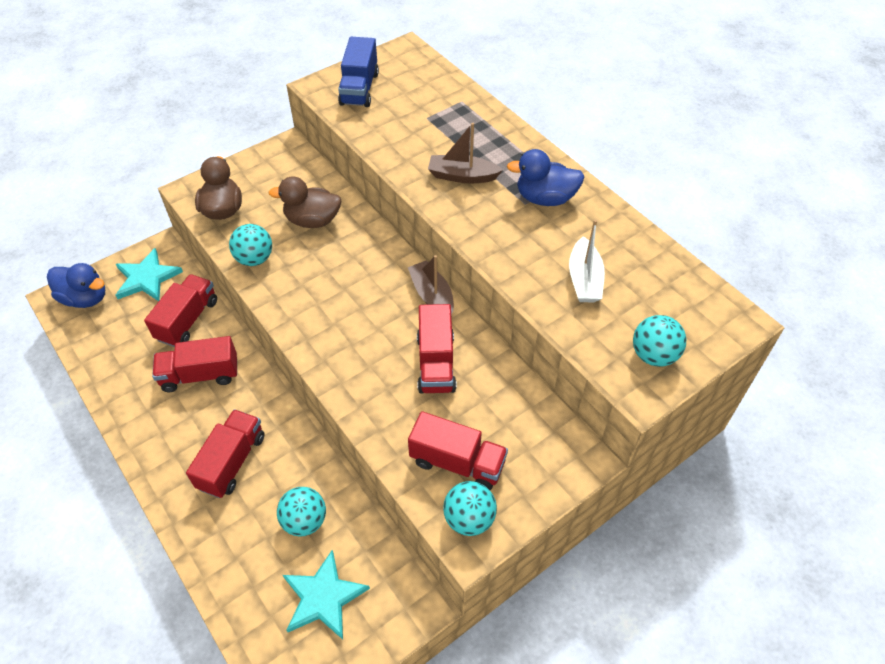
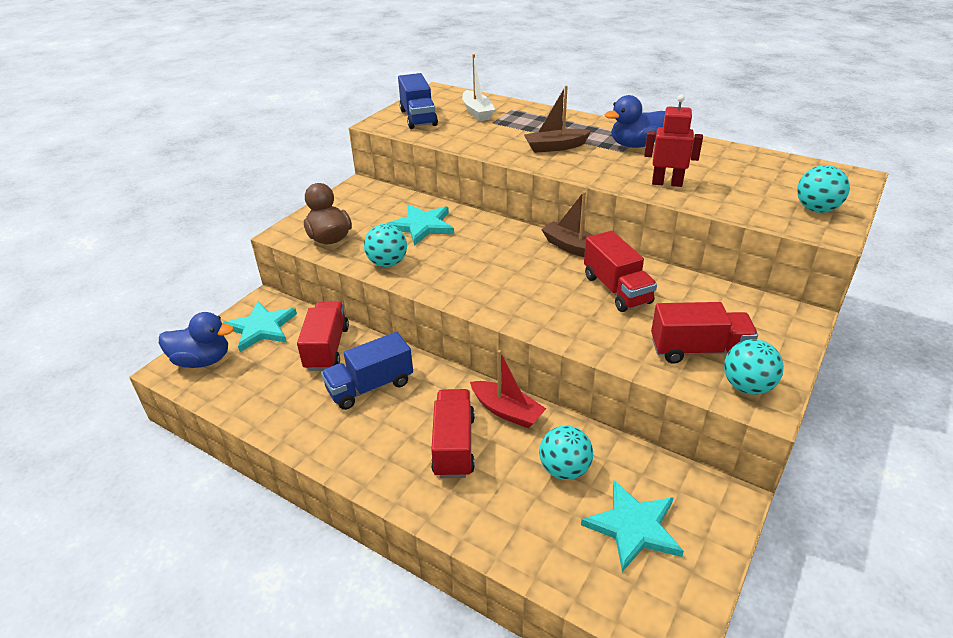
camera: 20 degrees left, 15 degrees down
(200, 375) = (370, 386): red truck -> blue truck
(295, 443) = (507, 411): none -> red boat
(312, 220) = (422, 226): brown duck -> turquoise star
(532, 266) = (667, 183): none -> red robot
(584, 279) = (715, 181): white boat -> white boat (477, 112)

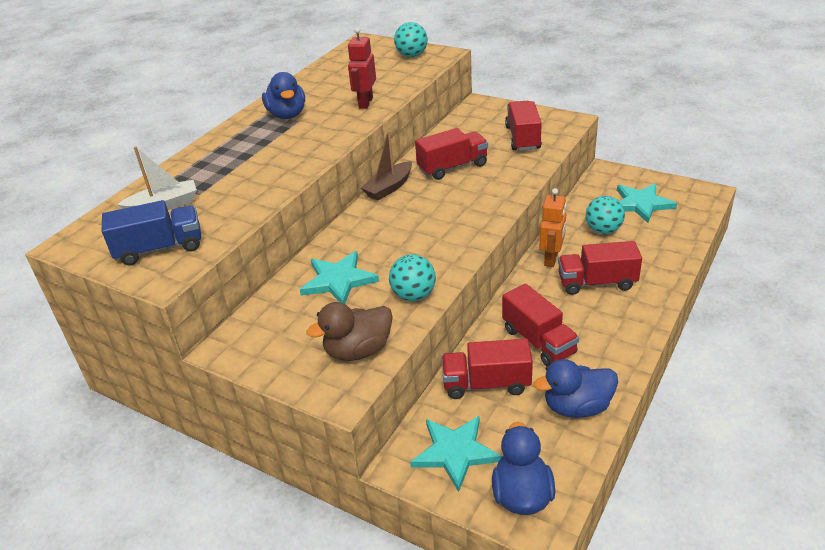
camera: 90 degrees left, 0 degrees up
(274, 403) = (577, 407): none -> blue duck
(370, 386) = (538, 341): blue truck -> red truck
(507, 411) = (551, 258): red boat -> orange robot
(555, 147) = (279, 153): brown boat -> none
(747, 386) = (555, 124): turquoise ball -> none

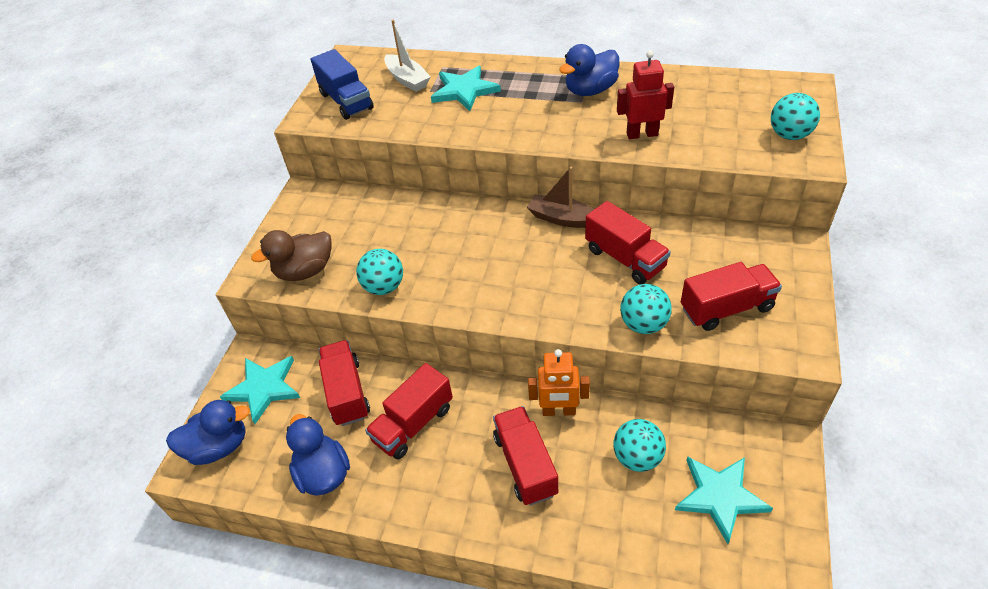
camera: 75 degrees right, 10 degrees up
(338, 280) = (398, 230): turquoise star -> turquoise star (464, 90)
(358, 350) = (305, 271): brown duck -> brown duck turned 75 degrees counterclockwise
(523, 170) = (643, 324): none -> turquoise ball

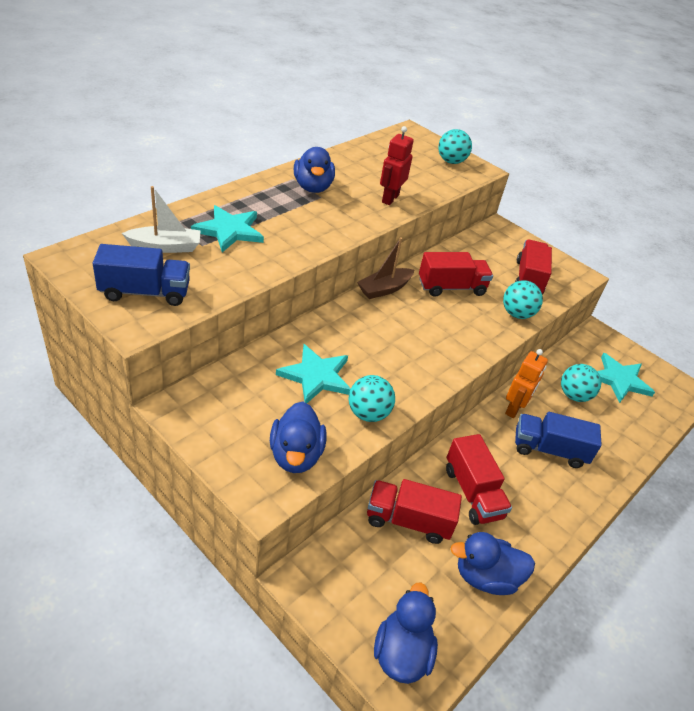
camera: 70 degrees left, 5 degrees down
(264, 388) = (354, 583): turquoise star -> turquoise star (316, 376)
(305, 271) = (296, 455): brown duck -> blue duck
(525, 465) = (549, 450): red truck -> blue truck

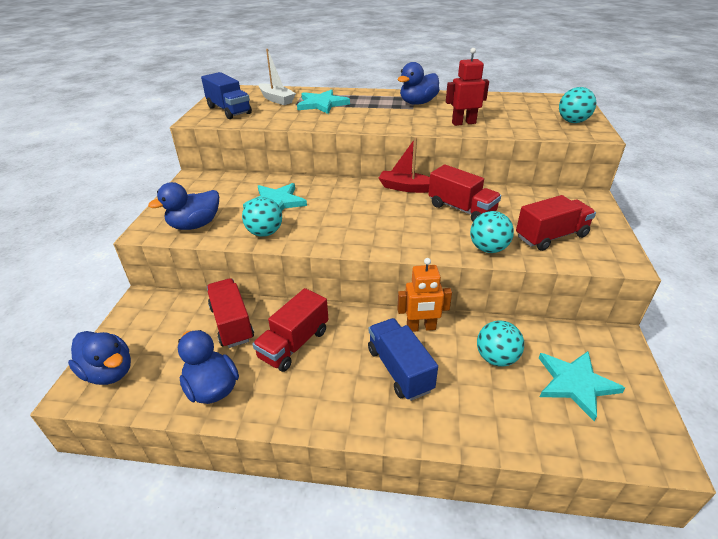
camera: 60 degrees right, 5 degrees down
(384, 289) = (406, 188): brown boat -> red boat
(401, 652) = (109, 372): blue duck -> blue duck turned 60 degrees clockwise

